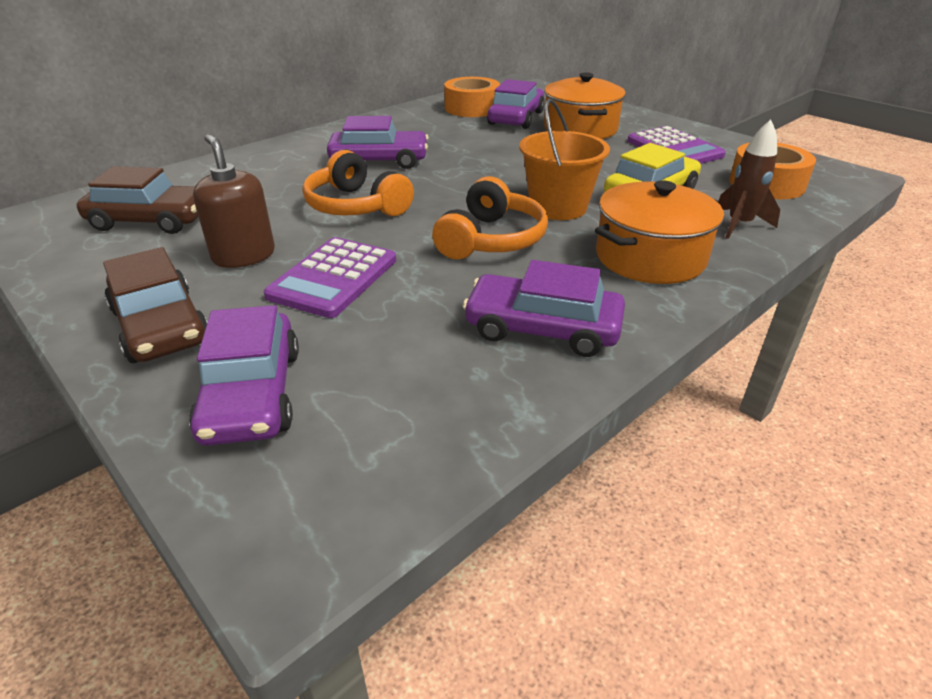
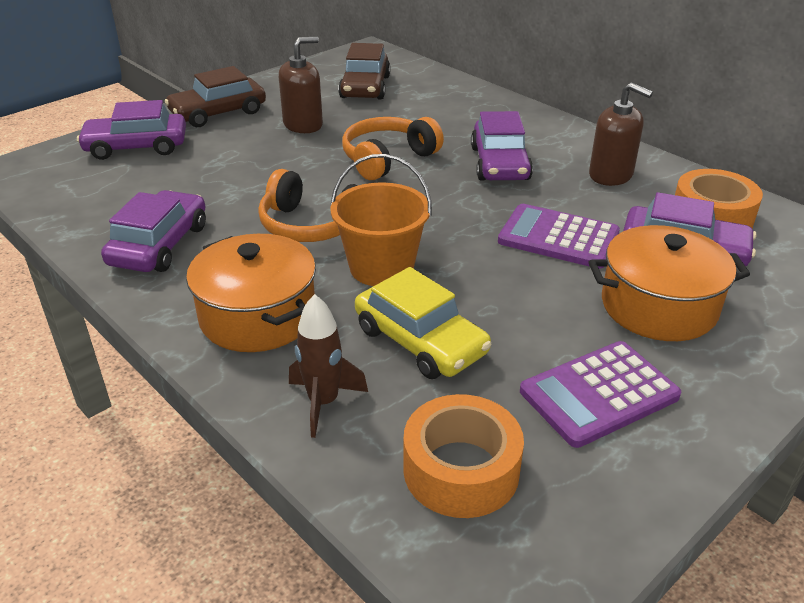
camera: 90 degrees right, 0 degrees up
(333, 278) = (261, 159): purple calculator -> purple calculator (558, 237)
(408, 127) = (611, 175): none -> brown soap dispenser

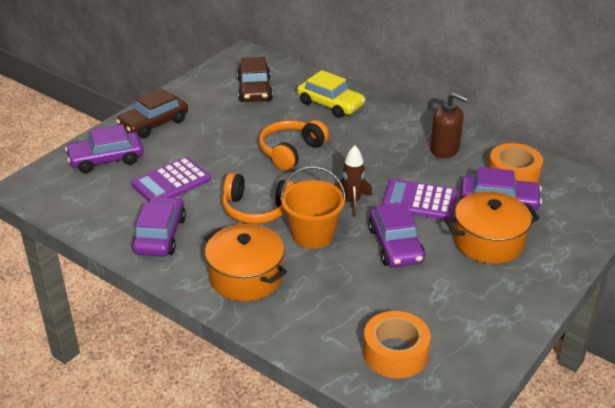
camera: 10 degrees left, 0 degrees up
(303, 124) = (221, 128): brown soap dispenser -> none
(323, 402) = (306, 326): brown rocket -> brown rocket (352, 202)
(420, 341) = (351, 281): yellow car -> yellow car (330, 104)
(500, 163) = (369, 147): purple car -> purple car (395, 245)
(599, 394) = (462, 300): purple calculator -> purple calculator (171, 182)

